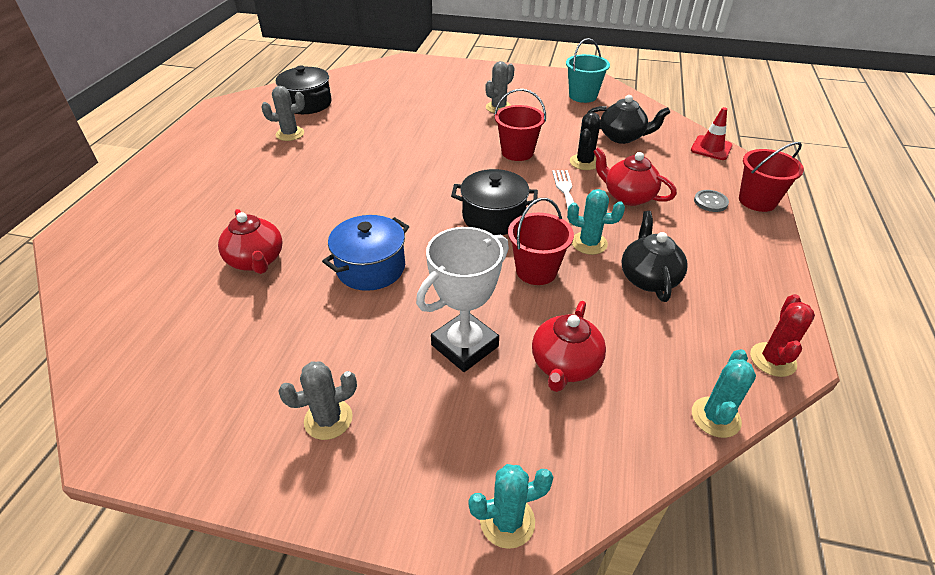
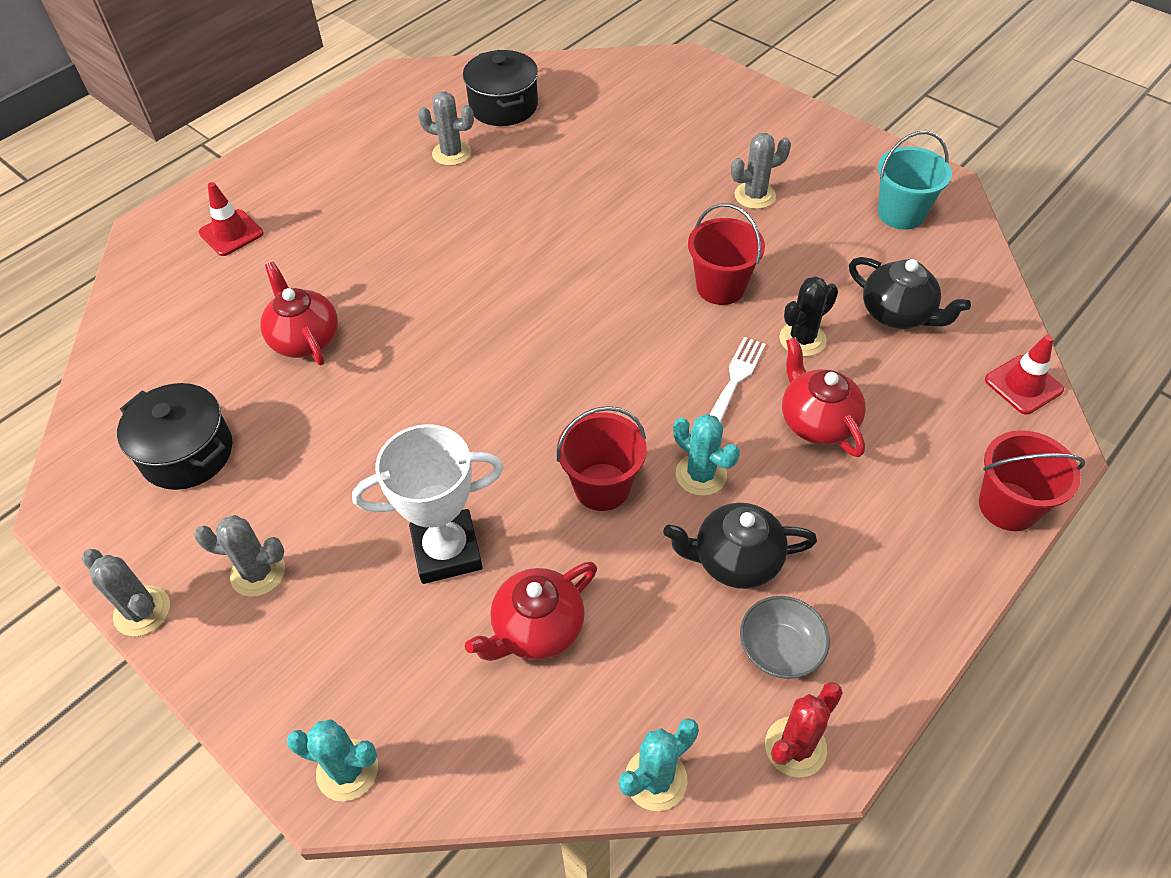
camera: 30 degrees right, 10 degrees up
(148, 218) = (231, 233): none -> red traffic cone
(242, 491) = (142, 611): none -> grey cactus
(256, 261) = (305, 339): red teapot -> red teapot turned 150 degrees clockwise
(371, 268) = (416, 400): blue pot -> none
(493, 217) = (609, 384): black pot -> black pot (187, 453)
(648, 278) = (735, 560): black teapot -> black teapot turned 120 degrees counterclockwise
(710, 202) = (932, 479): grey button -> none
(715, 313) = (780, 649): none -> grey bowl

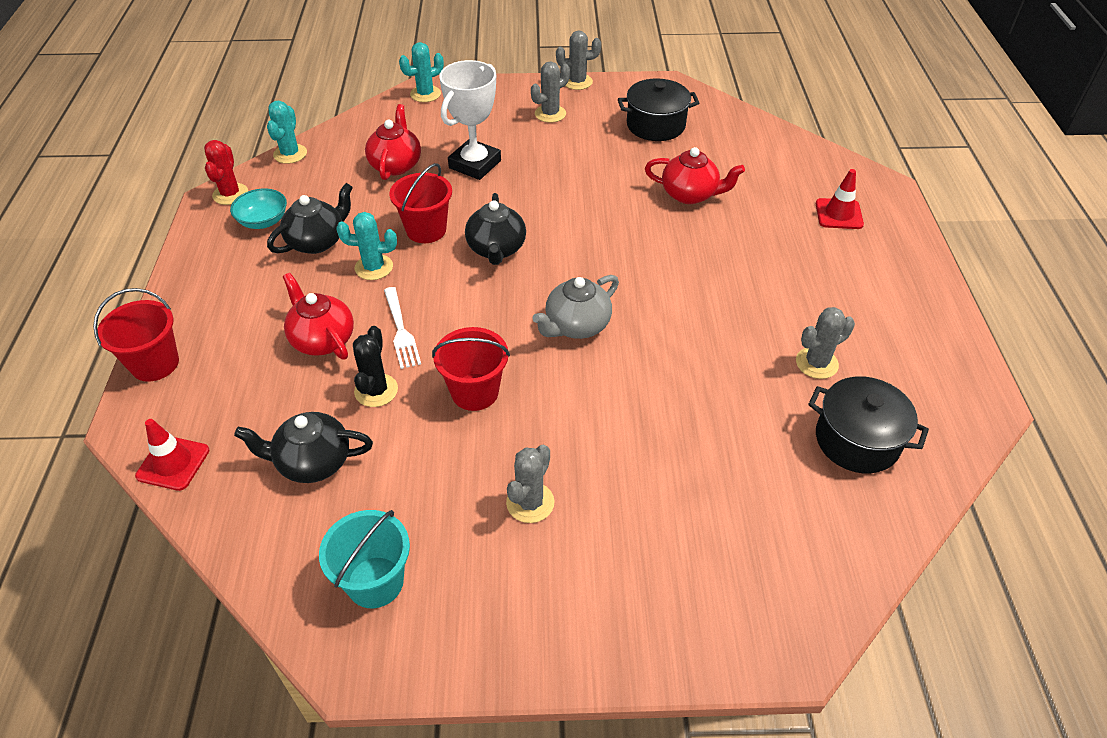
camera: 135 degrees right, 5 degrees down
(558, 409) = (496, 249): none -> black teapot
(579, 286) = (576, 326): none -> grey teapot
(780, 649) = (263, 221): grey bowl -> turquoise bowl
(817, 421) = (322, 339): red teapot -> red teapot turned 150 degrees counterclockwise

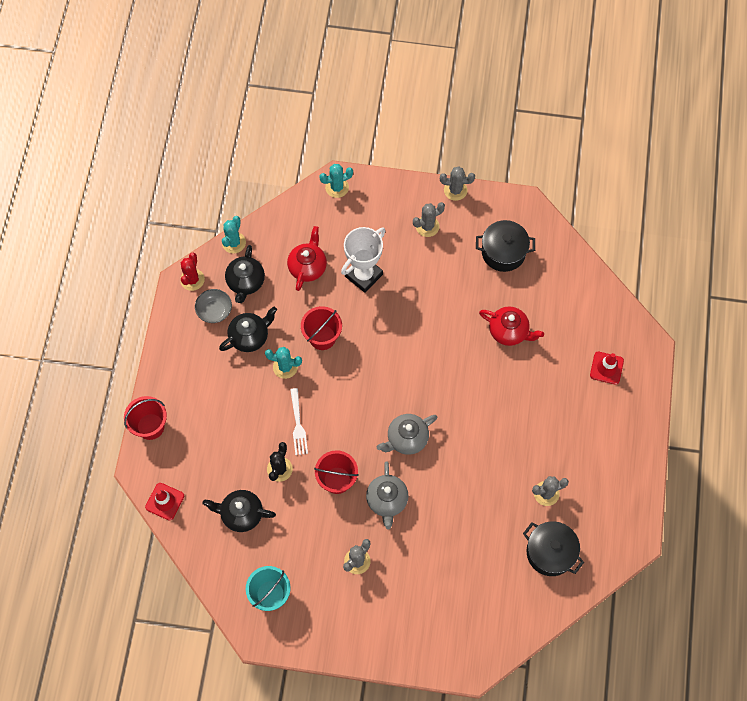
camera: 10 degrees right, 20 degrees up
(263, 221) = (214, 311): turquoise bowl -> grey bowl
(322, 339) = (250, 424): red teapot -> none
(496, 249) = (366, 363): black teapot -> black teapot (245, 282)
(563, 408) = (387, 500): none -> grey teapot

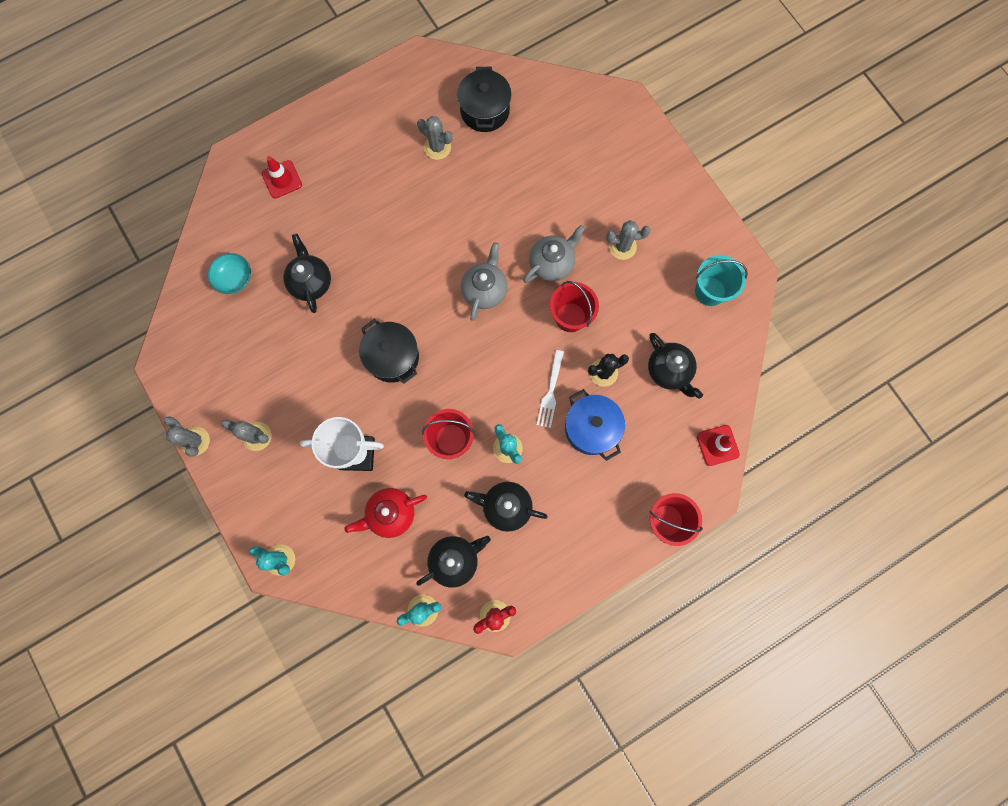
camera: 130 degrees left, 10 degrees up
(214, 311) = (508, 563): grey bowl -> none
(250, 429) = (591, 428): none -> blue pot
(298, 424) = (550, 391): white fork -> white fork turned 150 degrees clockwise
(406, 439) = (484, 290): grey teapot -> grey teapot turned 90 degrees counterclockwise
(503, 252) = (231, 346): black pot -> black pot (392, 357)
(509, 331) = (311, 282): red teapot -> black teapot
(552, 286) = (235, 279): none -> turquoise bowl

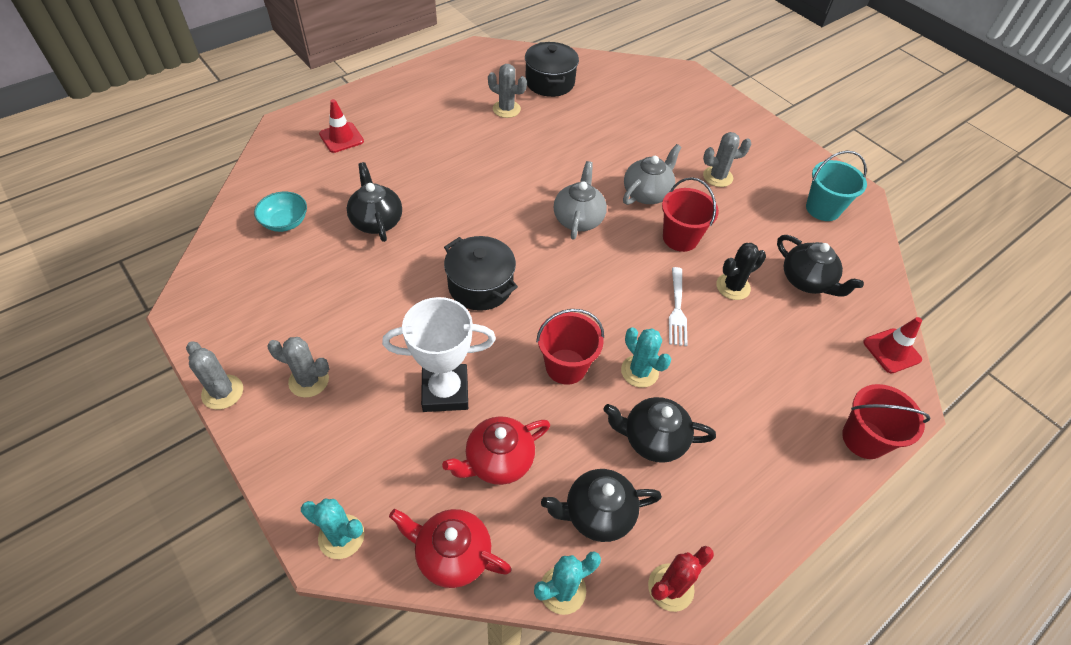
camera: 10 degrees left, 25 degrees down
(352, 579) = (452, 554): none -> red teapot
(455, 560) = (597, 514): black teapot -> black teapot turned 150 degrees counterclockwise
(591, 428) = (736, 343): blue pot -> none

